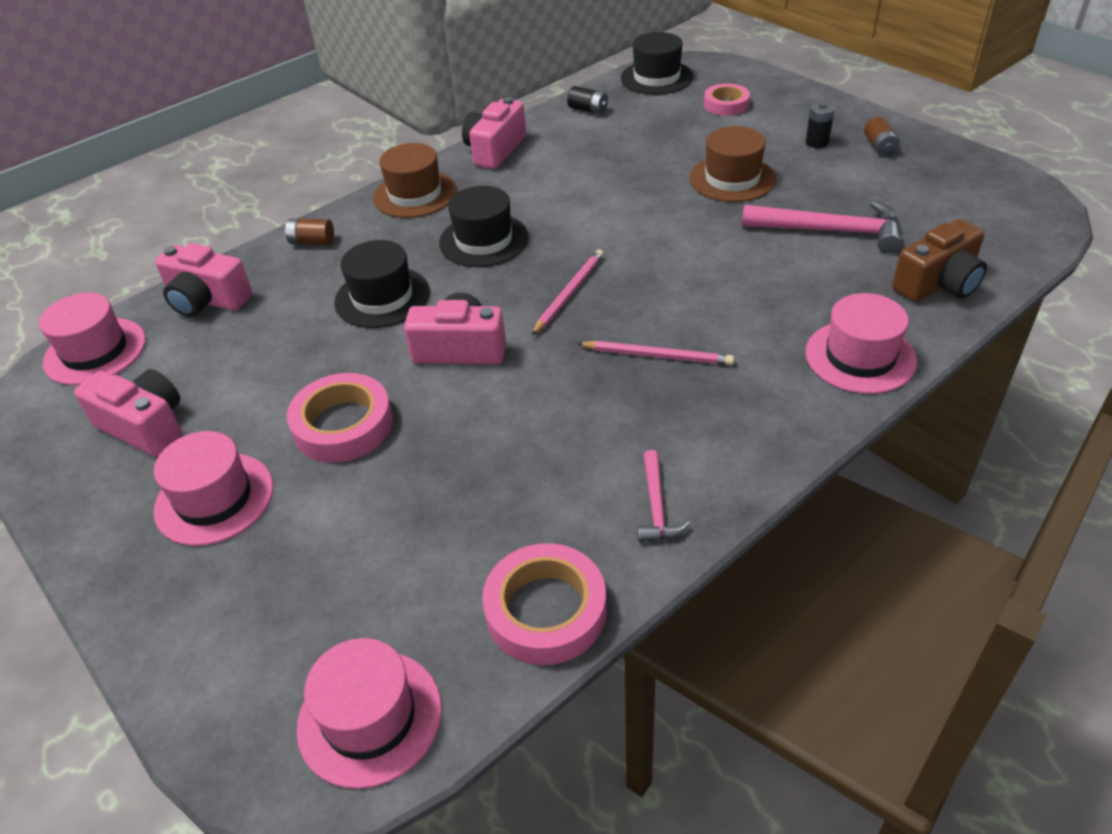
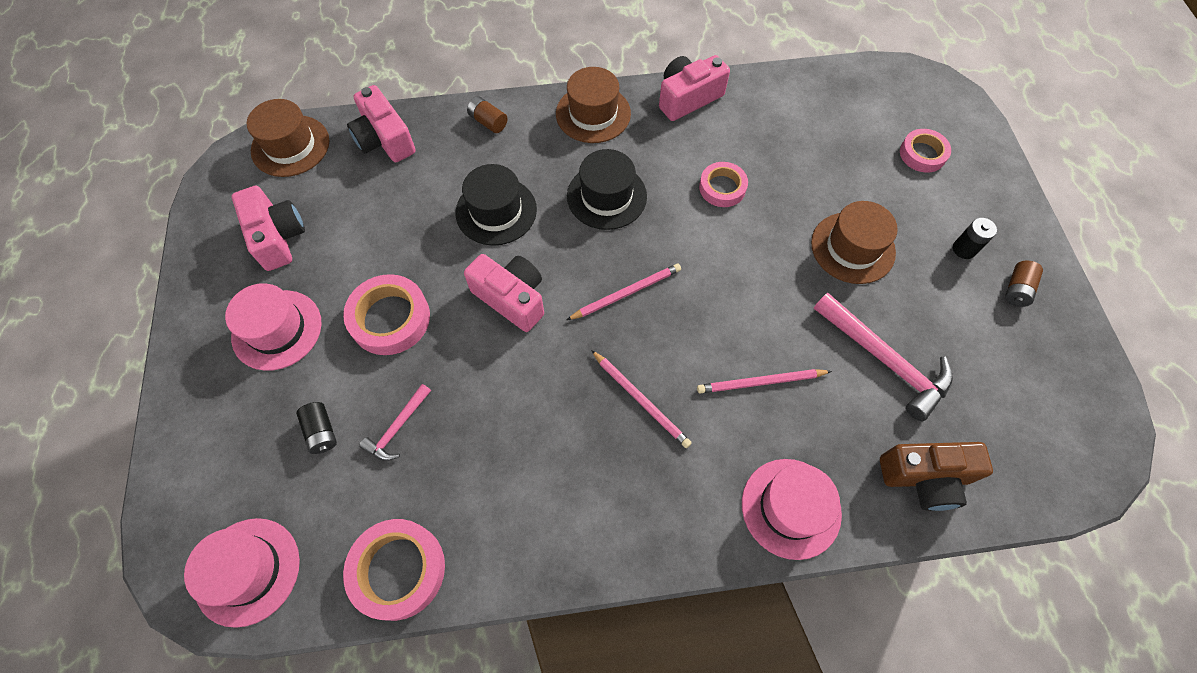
camera: 30 degrees right, 20 degrees up
(95, 351) = (290, 146): pink hat -> brown hat
(584, 190) = (722, 188): none -> pink tape
(588, 110) = (798, 93): black battery -> black battery (321, 432)
(656, 77) = (888, 84): black hat -> none
(656, 507) = (530, 538): pink hammer -> pink hammer (397, 428)
(748, 292) = (760, 382): none -> pink pencil

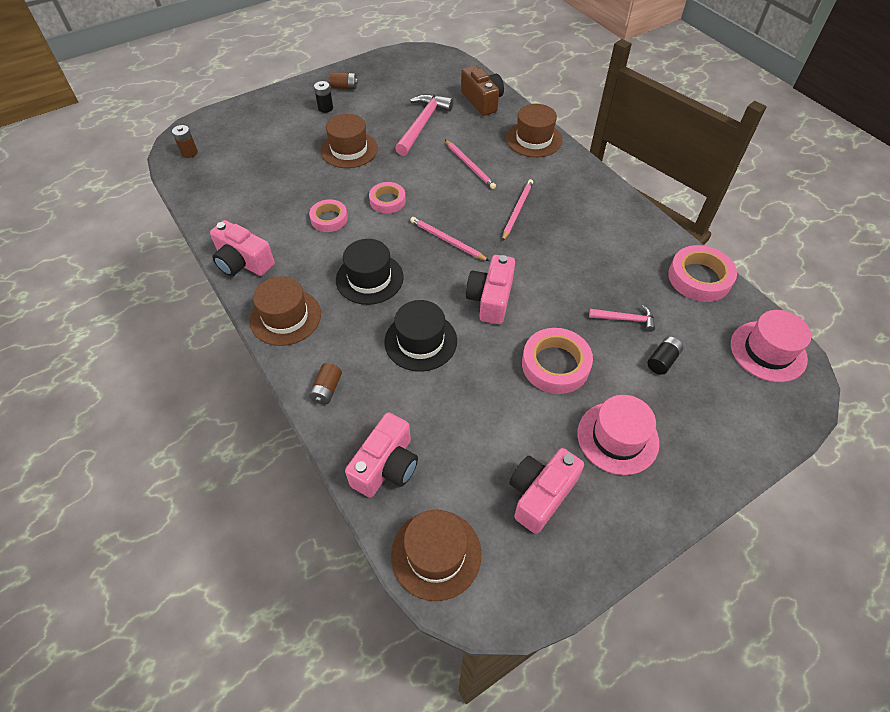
camera: 115 degrees left, 10 degrees down
(791, 508) = (533, 139): pink hat -> brown hat
(903, 87) = (189, 153): none -> brown battery
(922, 154) = (253, 135): pink tape -> pink tape (387, 201)

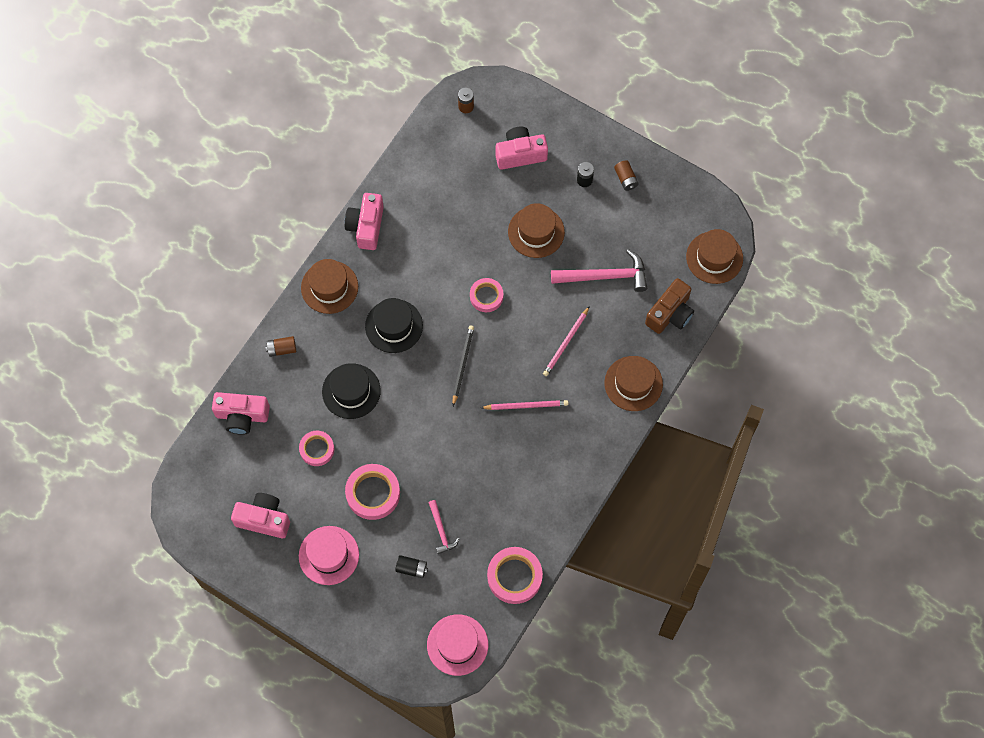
camera: 65 degrees right, 15 degrees up
(329, 219) = (443, 262): pink tape -> pink tape (317, 449)
(436, 554) = (197, 472): brown hat -> brown hat (714, 257)
(447, 240) = (462, 364): pink pencil -> black pencil
(491, 299) = (415, 424): pink camera -> pink camera (520, 154)

